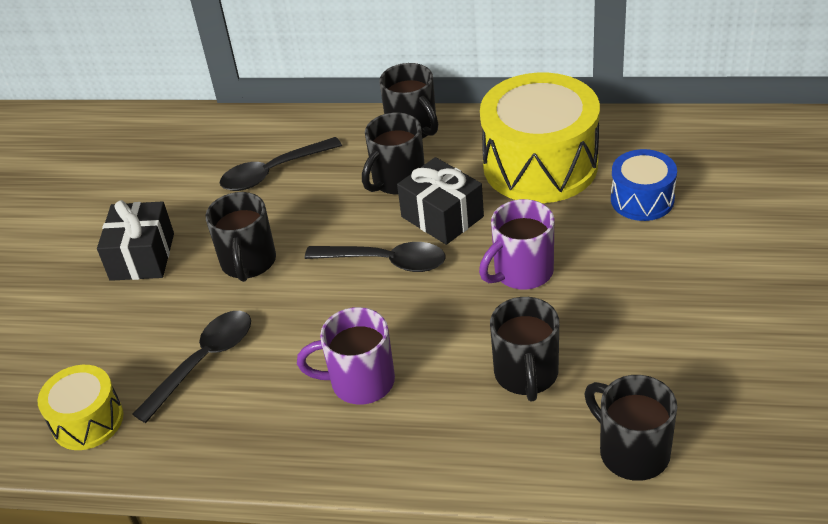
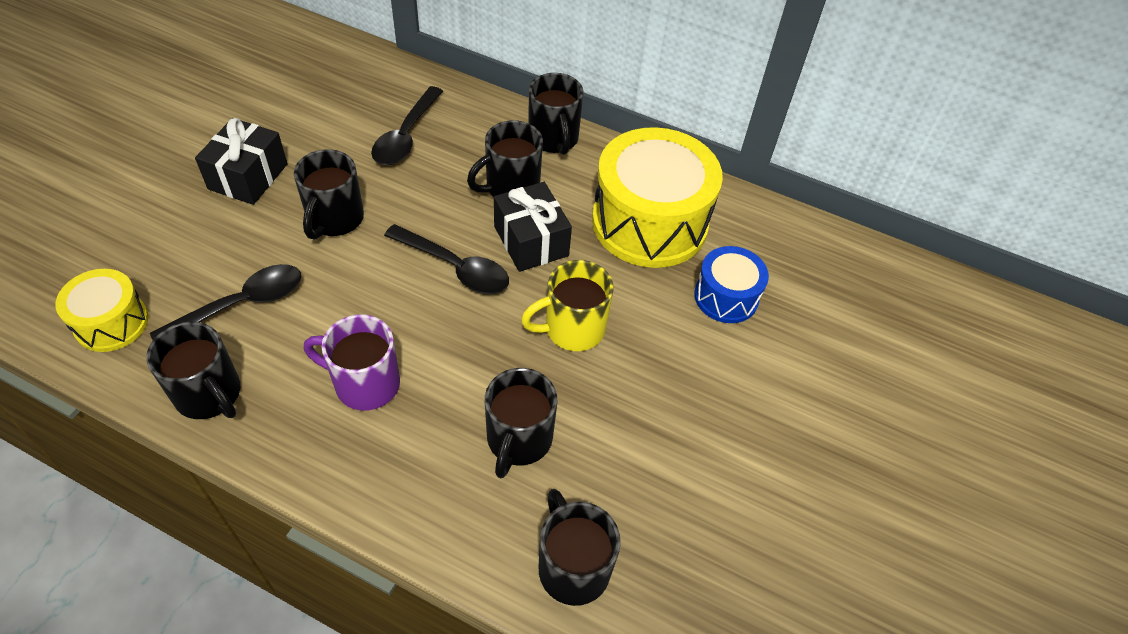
camera: 10 degrees right, 10 degrees up
(220, 443) = (209, 394): none -> black mug
(273, 172) = (406, 136): black spoon -> black spoon turned 60 degrees counterclockwise
(522, 272) = (572, 329): purple mug -> yellow mug

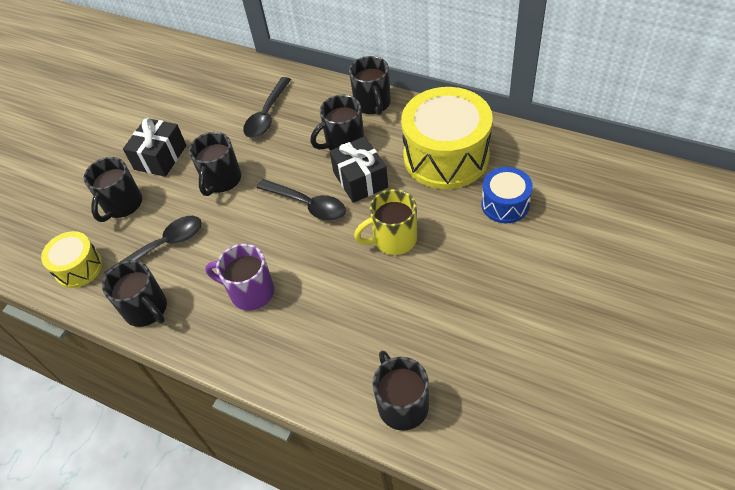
camera: 10 degrees right, 0 degrees up
(518, 440) = (359, 321): black mug -> black mug (122, 205)

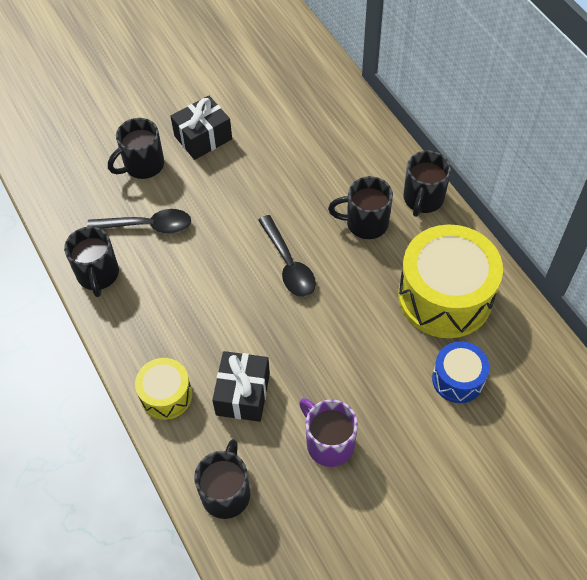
camera: 30 degrees right, 5 degrees up
(79, 268) = (73, 202): yellow drum -> yellow drum (166, 395)
(221, 180) = (236, 193): black mug -> none
(250, 292) = (184, 314): purple mug -> purple mug (329, 443)
(267, 115) = (321, 151): black spoon -> none
(360, 180) = (351, 270): black gift -> black gift (243, 394)
(393, 239) = (334, 346): yellow mug -> none

